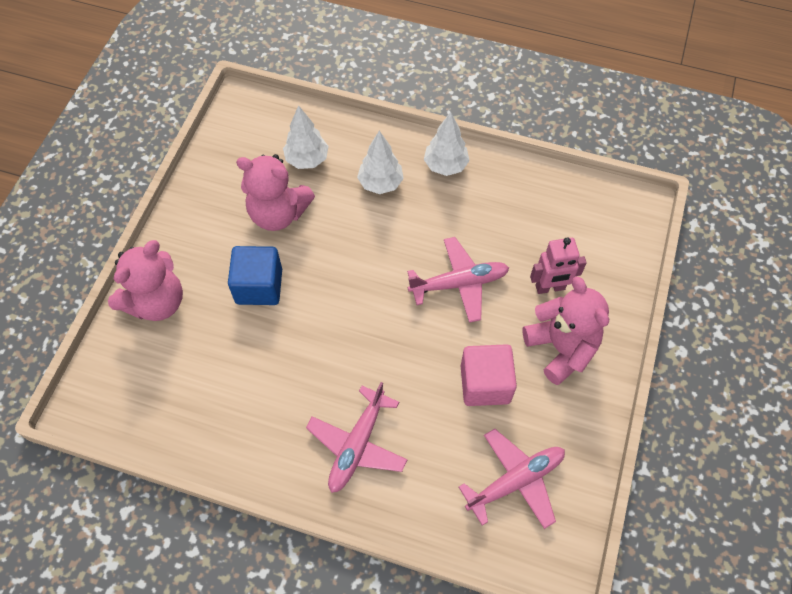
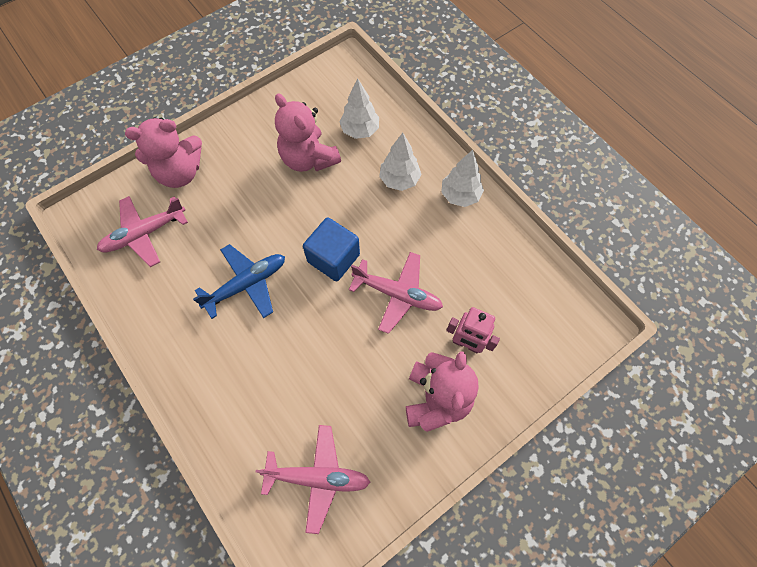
camera: 35 degrees right, 5 degrees up
(259, 286) = (254, 204): blue cube -> blue cube (333, 258)
(314, 363) = (246, 284): none -> blue plane
(357, 445) = (228, 366): pink plane -> pink plane (144, 234)
(485, 384) = (355, 385): pink cube -> none

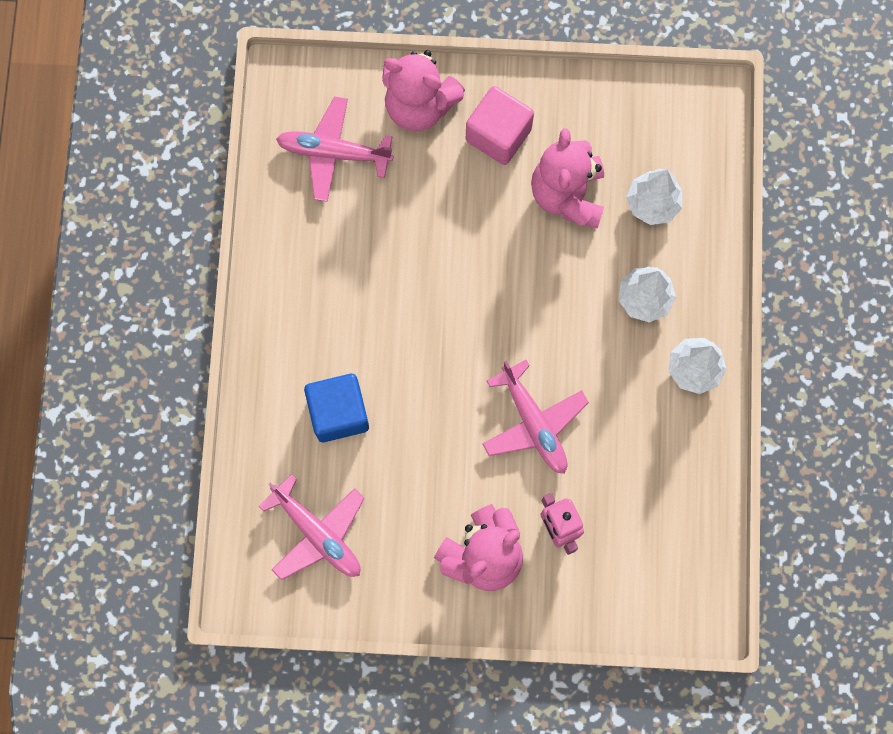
camera: 40 degrees right, 10 degrees up
(241, 156) = (498, 135): none -> pink cube
(246, 284) = (393, 291): blue plane -> none
(333, 258) = (501, 332): blue cube -> blue cube (338, 413)

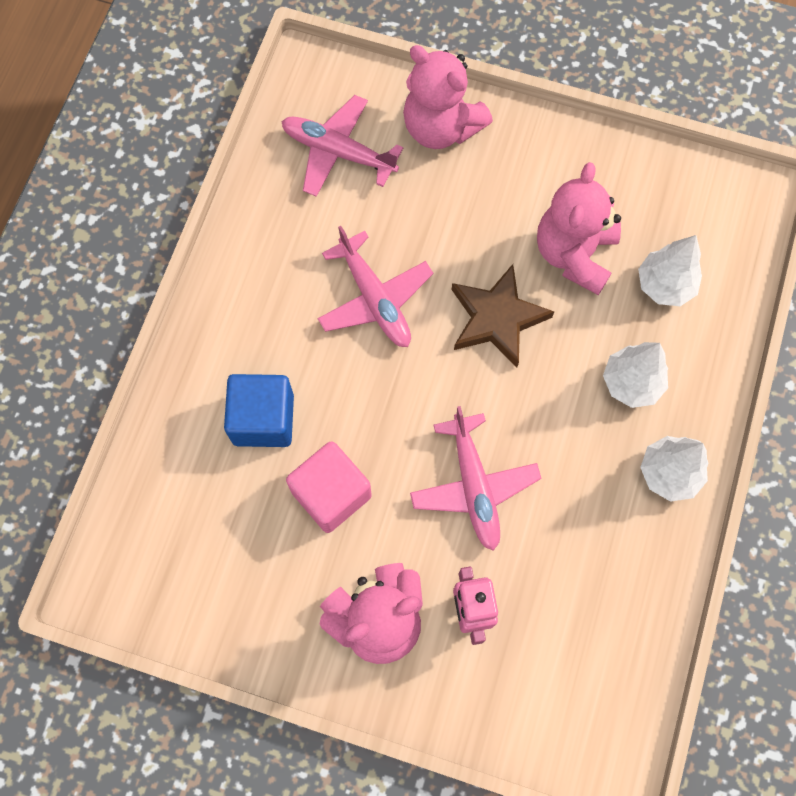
camera: 15 degrees right, 5 degrees down
(317, 533) = (200, 544): pink plane -> pink plane (374, 299)
(498, 135) = (516, 175): pink cube -> pink cube (331, 494)
(515, 271) = (497, 319): none -> brown star

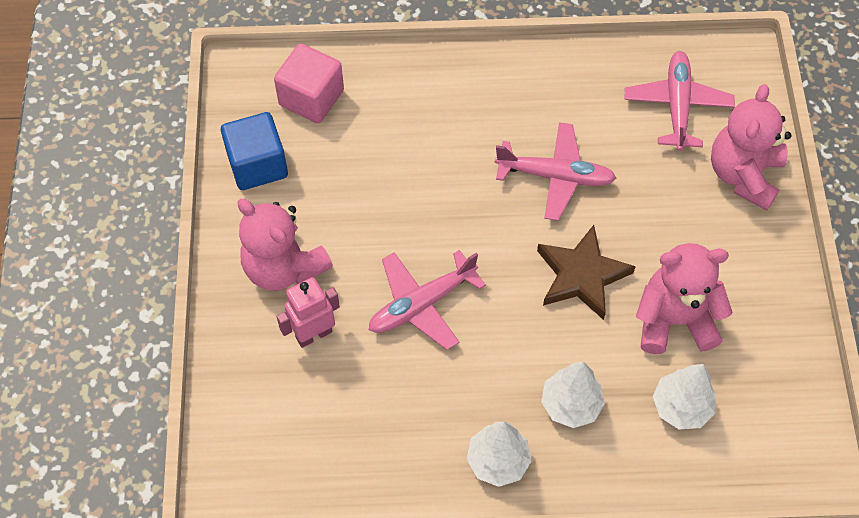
camera: 70 degrees right, 10 degrees down
(263, 419) = (416, 132): blue cube -> blue cube (257, 165)
(331, 494) = (373, 200): pink cube -> pink cube (311, 98)
(374, 299) = (555, 176): pink plane -> pink plane turned 120 degrees counterclockwise

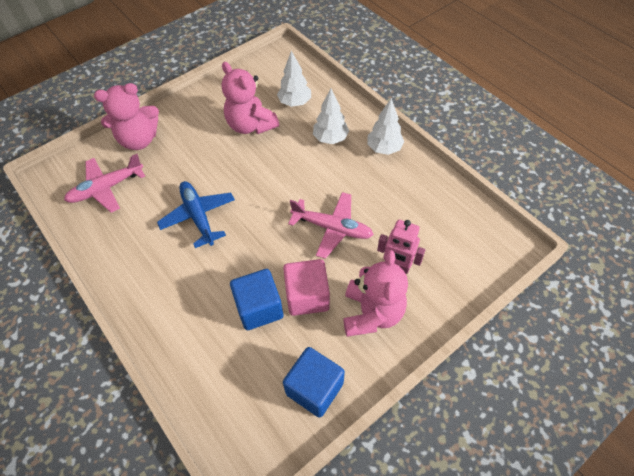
camera: 125 degrees left, 5 degrees down
(311, 98) = (233, 395): pink cube -> pink cube (307, 296)
(382, 168) = (259, 308): none -> blue cube
(555, 176) = (198, 216): pink plane -> blue plane
(581, 276) = (255, 171): brown star -> none

